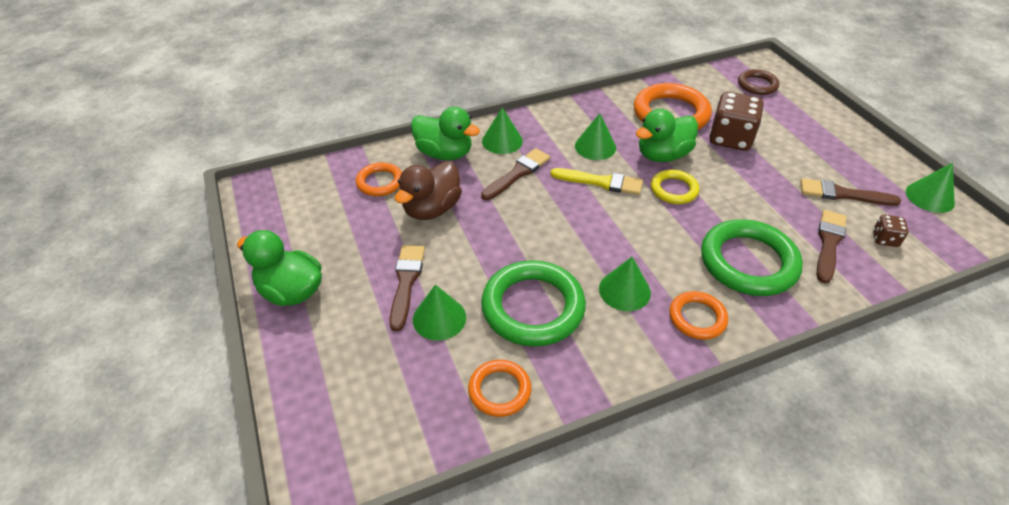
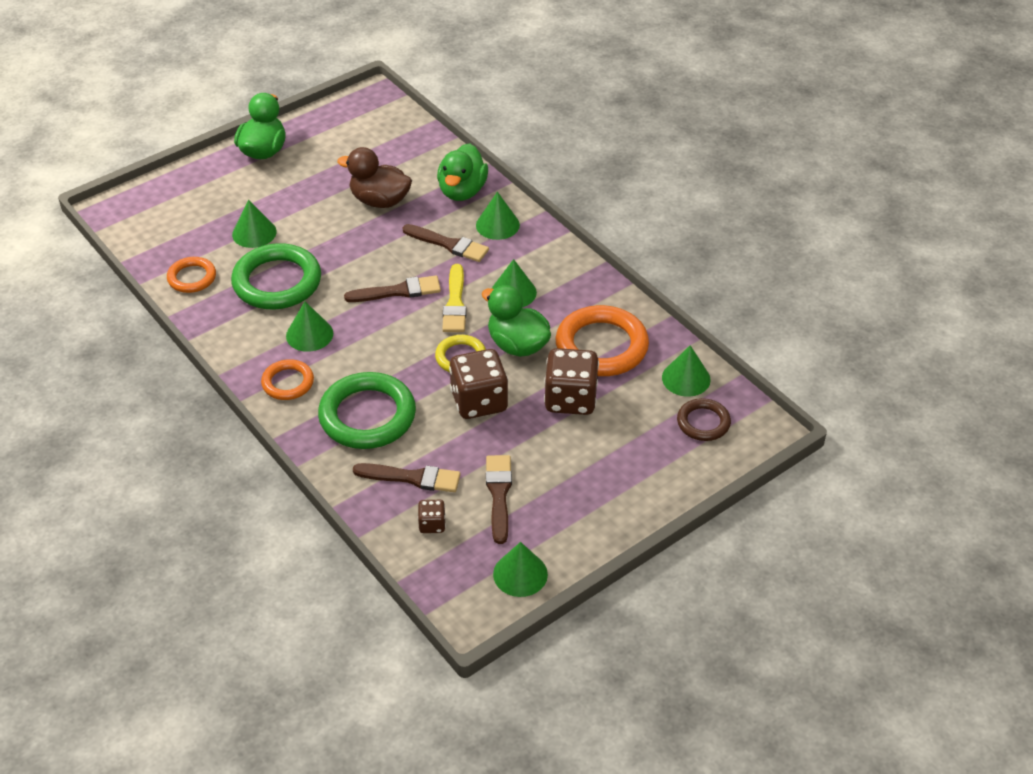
camera: 75 degrees right, 0 degrees up
(380, 182) = (406, 162): orange ring -> none
(406, 282) = (287, 207): brown brush -> brown brush (398, 291)
(711, 83) = (686, 378): none -> green cone
(731, 188) = (479, 401): none -> brown dice

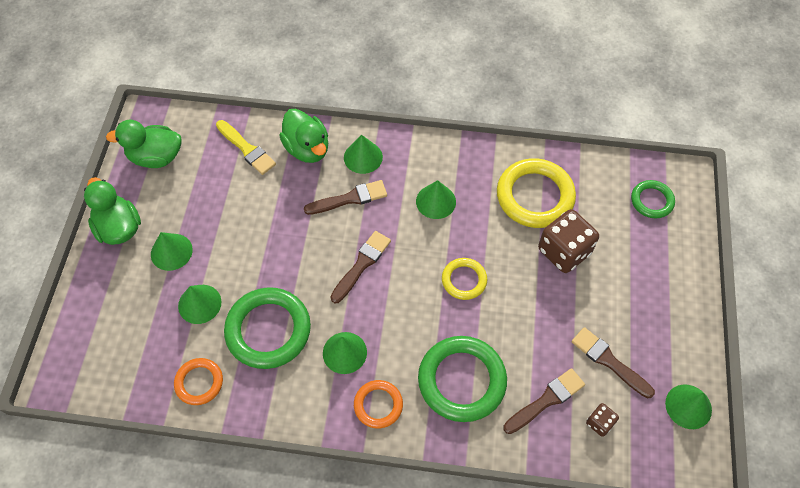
camera: 45 degrees left, 15 degrees up
(379, 201) = (259, 202): brown duck -> none
(455, 303) = (409, 241): yellow brush -> yellow brush (246, 149)
(479, 401) = (515, 303): brown dice -> none
(517, 345) = (486, 239): green duck -> green duck (156, 157)
(601, 346) = (535, 196): orange ring -> yellow ring
(686, 378) = (606, 178): green cone -> green cone (171, 252)
(703, 422) = (651, 201): brown ring -> green ring

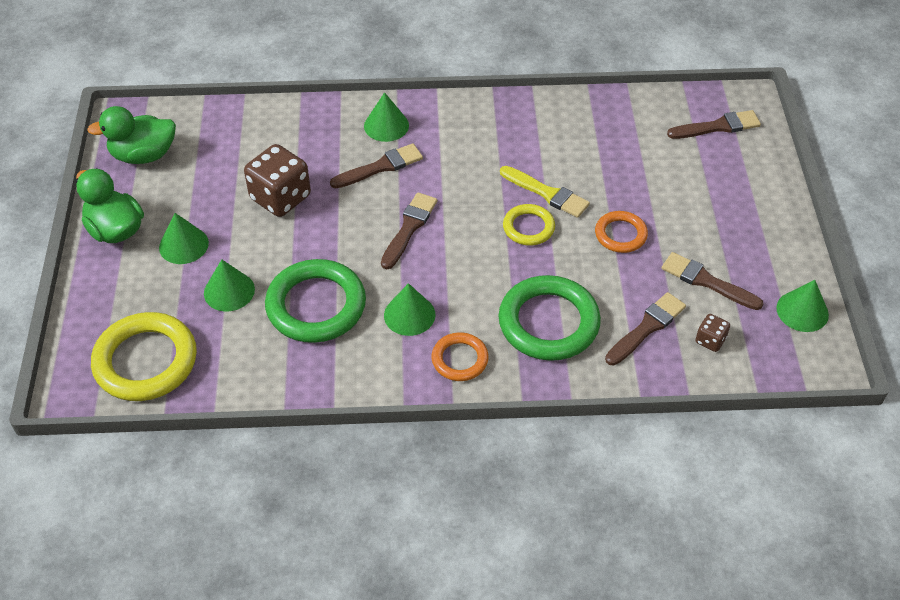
camera: 10 degrees left, 10 degrees down
(199, 382) = (247, 367): orange ring -> orange ring (620, 234)
(246, 149) = (249, 134): yellow brush -> yellow brush (546, 193)
(307, 149) = (320, 125): green duck -> none
(436, 201) = (479, 157): green cone -> none
(535, 196) = (588, 138): yellow ring -> yellow ring (146, 361)
(564, 251) = (633, 186): brown dice -> brown dice (280, 197)
(651, 201) = (717, 127): green ring -> brown brush

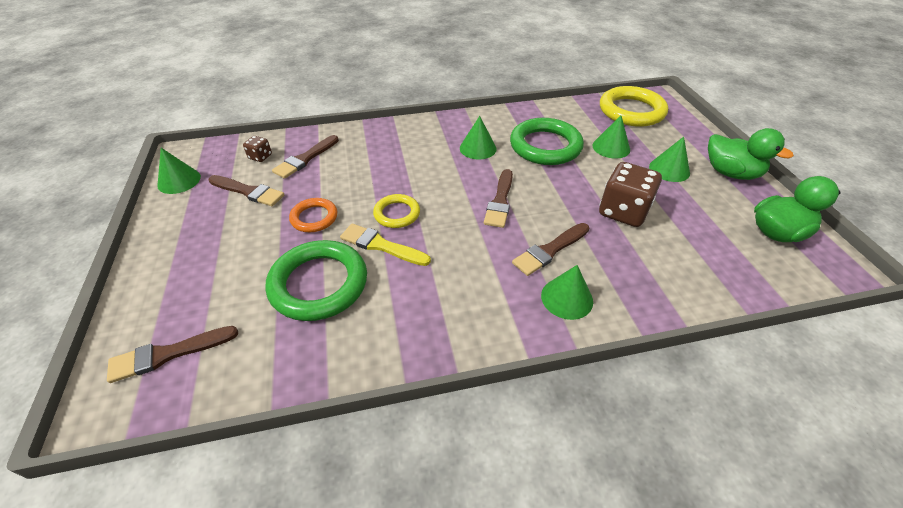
camera: 170 degrees right, 5 degrees down
(460, 359) = (436, 130): orange ring -> none
(548, 322) = (377, 154): green ring -> green ring (319, 284)

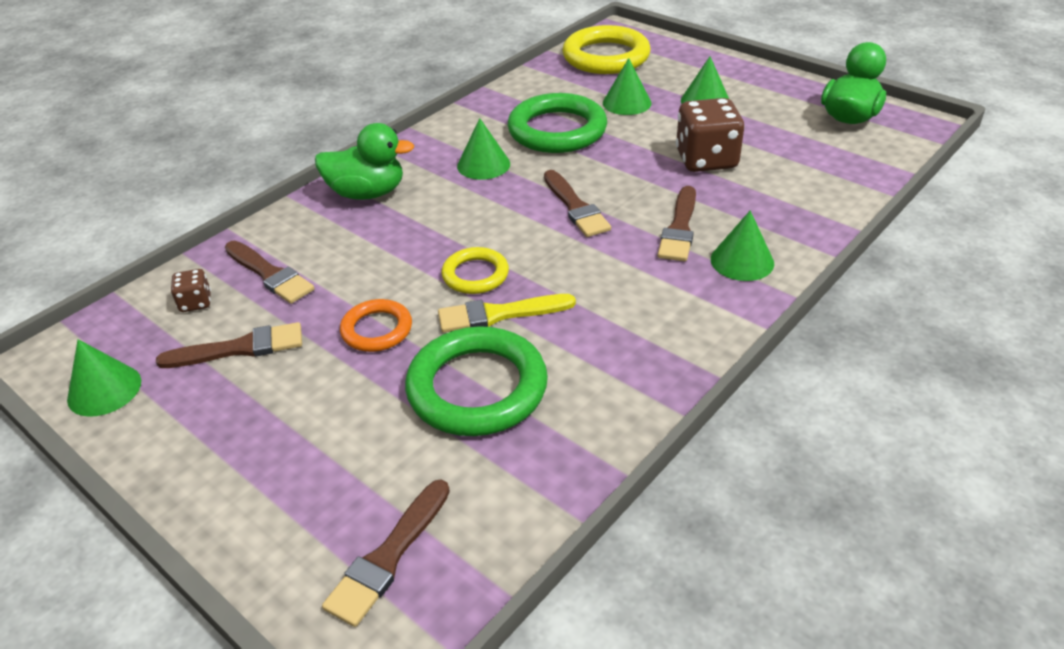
camera: 35 degrees left, 5 degrees down
(305, 159) = (269, 274): brown brush -> brown brush turned 45 degrees counterclockwise
(730, 173) = (761, 81): green duck -> green duck (367, 193)

